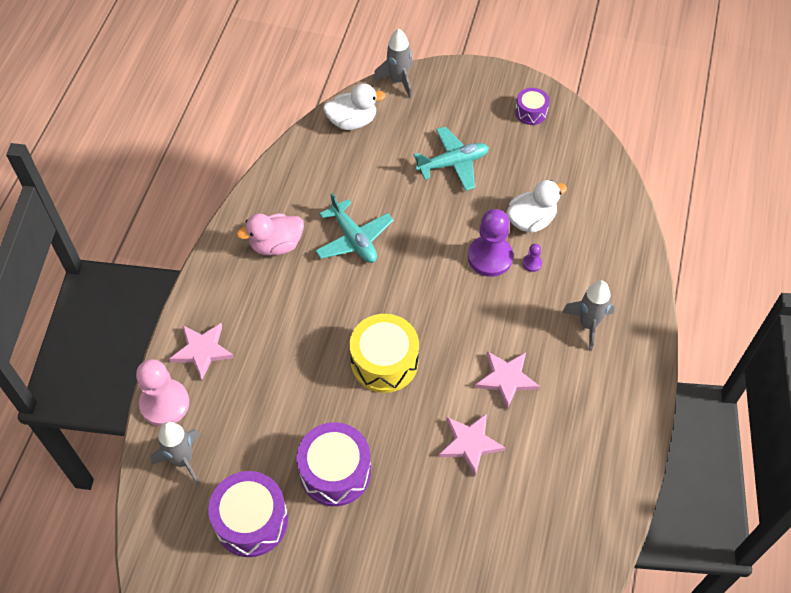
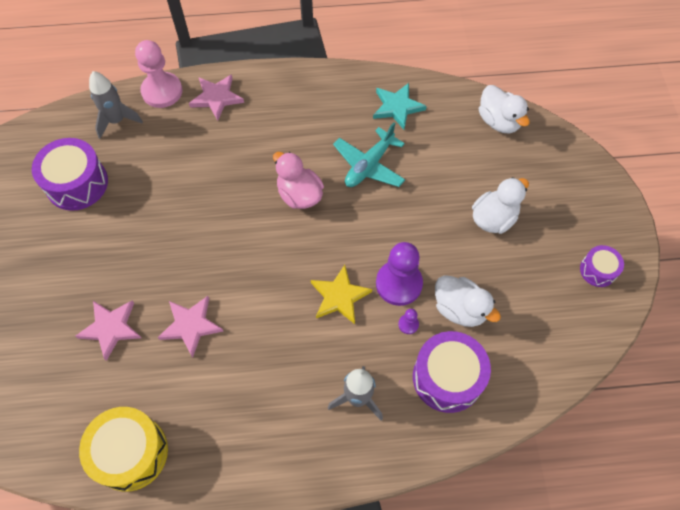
camera: 70 degrees right, 5 degrees up
(276, 245) = (337, 111): pink duck -> pink duck (299, 195)
(296, 194) = (397, 107): none -> turquoise star
(335, 472) = (134, 227): purple drum -> purple drum (447, 377)
(384, 362) = (251, 230): yellow drum -> yellow drum (131, 453)
(398, 81) = (568, 142): grey rocket -> none
(453, 163) = (493, 218): turquoise plane -> white duck
(485, 308) = (339, 296): none -> yellow star
(506, 379) = (268, 337): pink star -> pink star (111, 328)

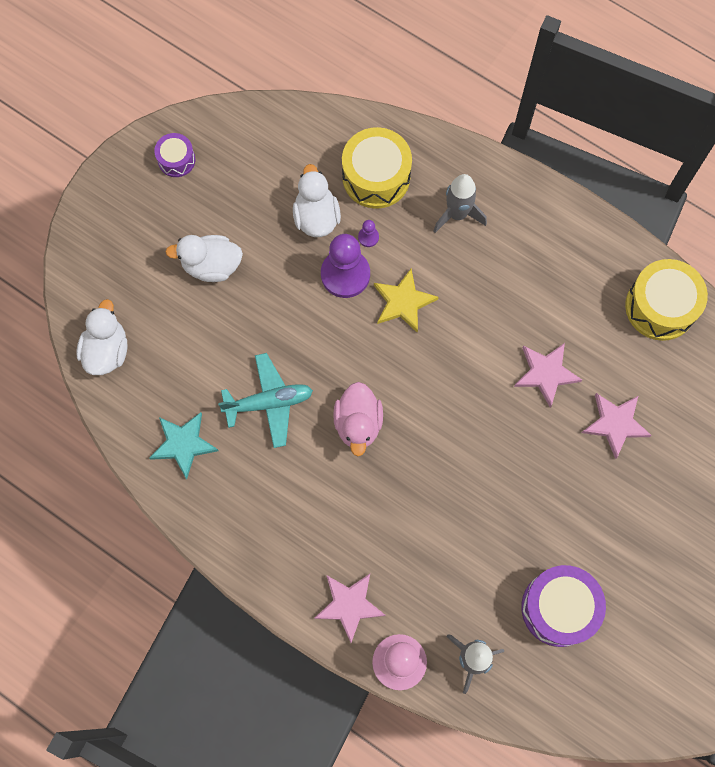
camera: 140 degrees left, 10 degrees up
(447, 377) = (376, 177): purple drum -> yellow drum

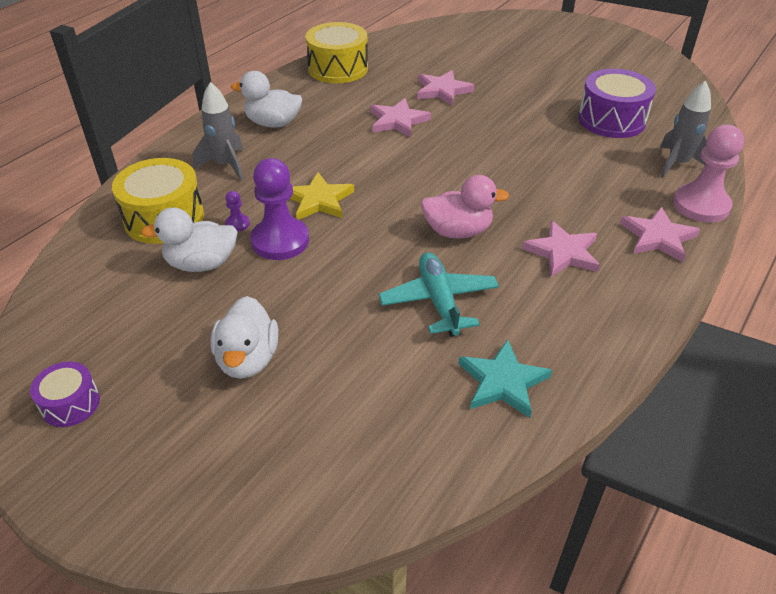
camera: 90 degrees left, 30 degrees down
(107, 351) = (367, 480): white duck -> white duck (273, 123)
(328, 513) = (562, 252): none -> pink star

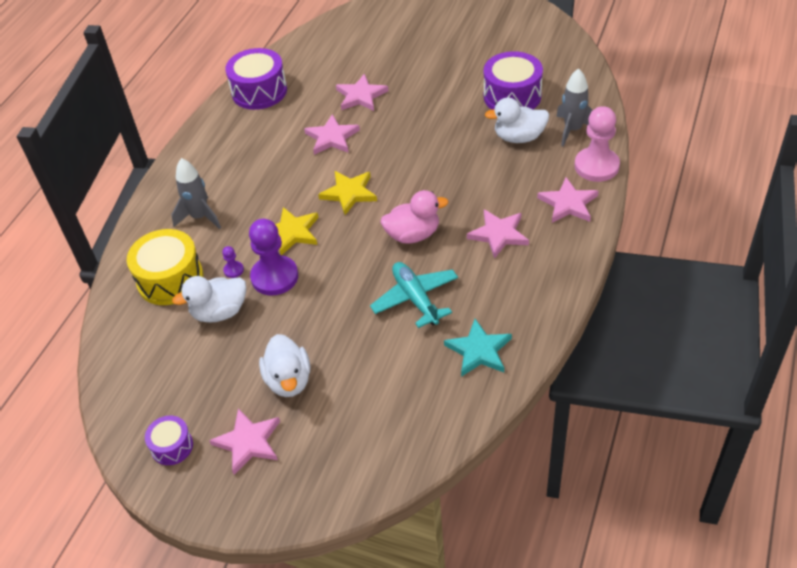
camera: 10 degrees left, 5 degrees up
(165, 423) = (248, 442): none -> pink star
(273, 123) = (223, 164): white duck -> white duck (519, 137)
(338, 68) = (259, 91): yellow drum -> purple drum
(397, 175) = (349, 193): none -> yellow star

